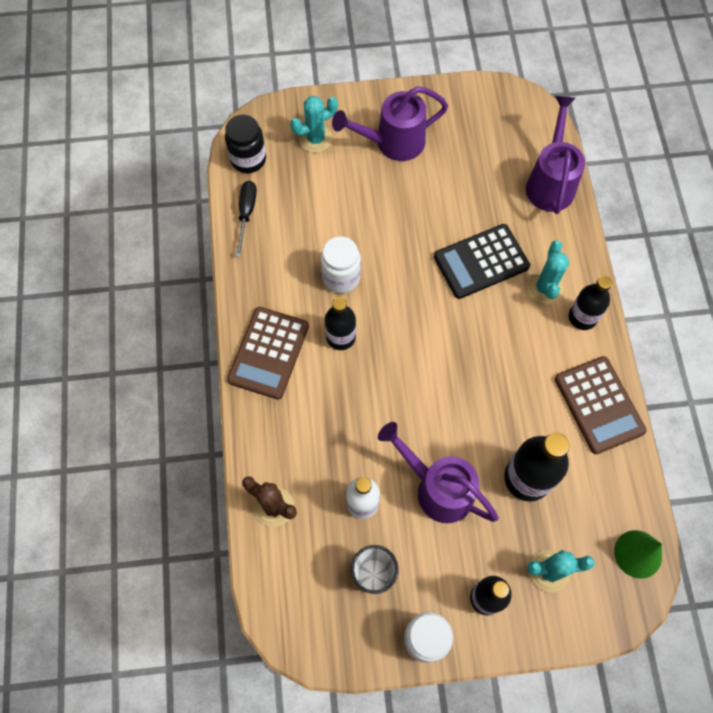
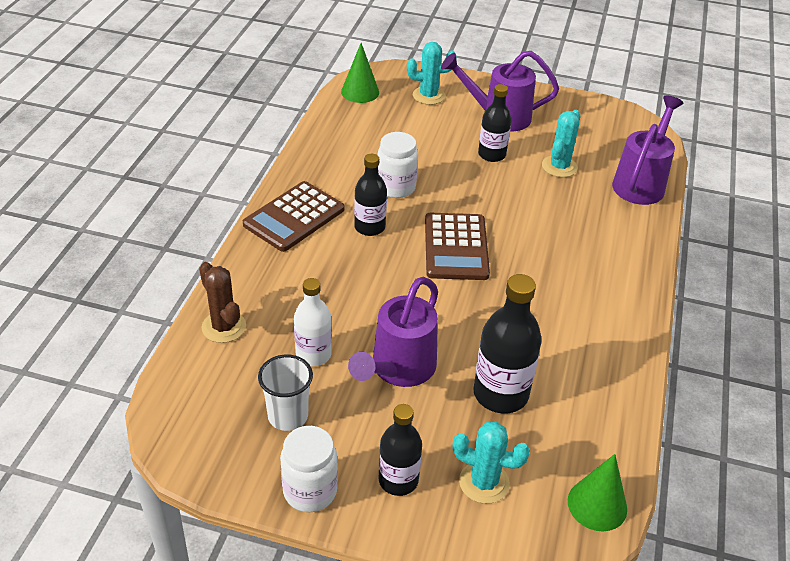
camera: 20 degrees right, 25 degrees down
(246, 214) = (335, 123): black screwdriver -> none
(248, 159) = (360, 92): black jar -> green cone
(437, 488) = (398, 369): purple watering can -> purple watering can turned 120 degrees counterclockwise
(481, 262) = (540, 216): black calculator -> none
(545, 288) = (597, 254): turquoise cactus -> turquoise cactus (559, 166)
(582, 317) = (627, 287): black bottle -> black bottle (492, 154)
(599, 405) = (612, 361): brown calculator -> brown calculator (456, 247)

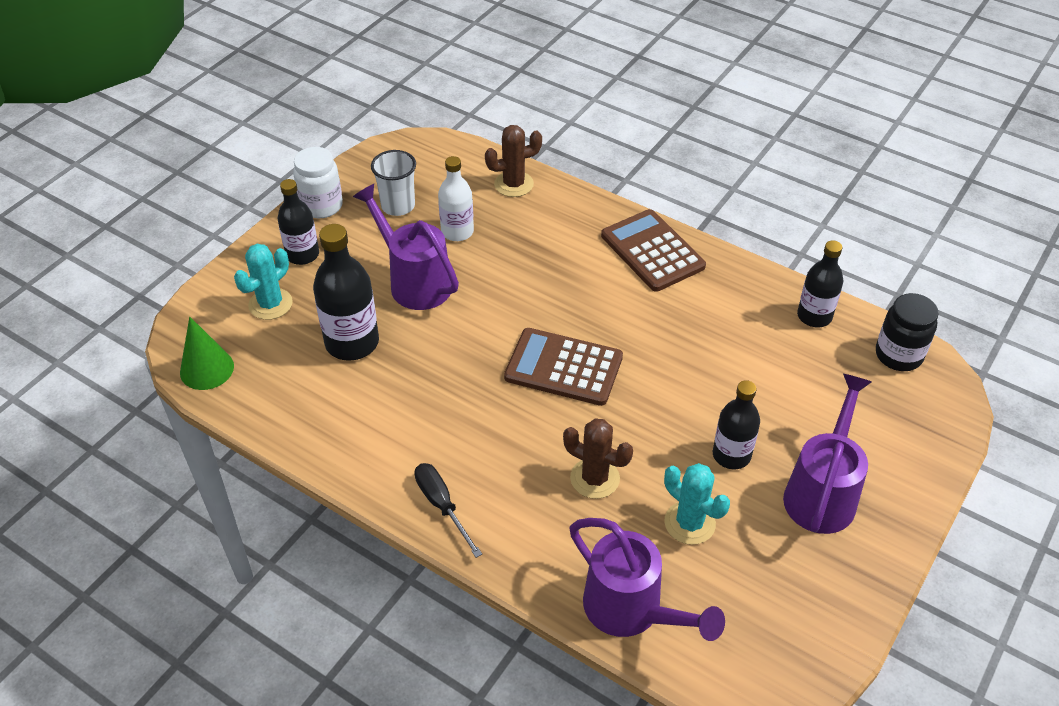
camera: 110 degrees right, 5 degrees up
(360, 92) = (898, 355): green cone -> black jar
(369, 227) = (619, 305): black bottle -> black bottle (814, 316)
(396, 187) = (683, 342): white jar -> none
(428, 96) = (884, 426): turquoise cactus -> none
(552, 213) = (595, 478): none -> brown cactus
(629, 287) = (442, 505): none -> black screwdriver

